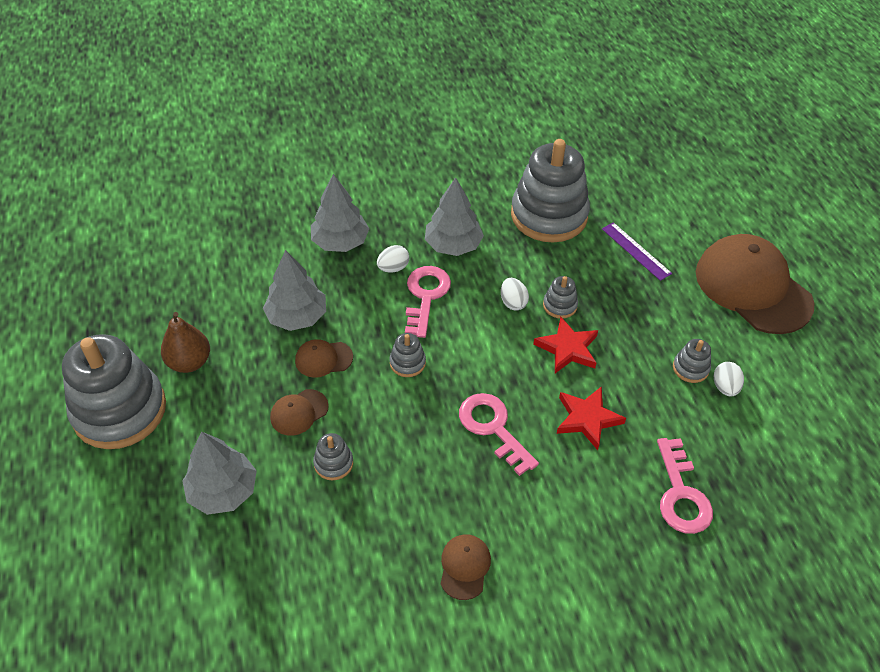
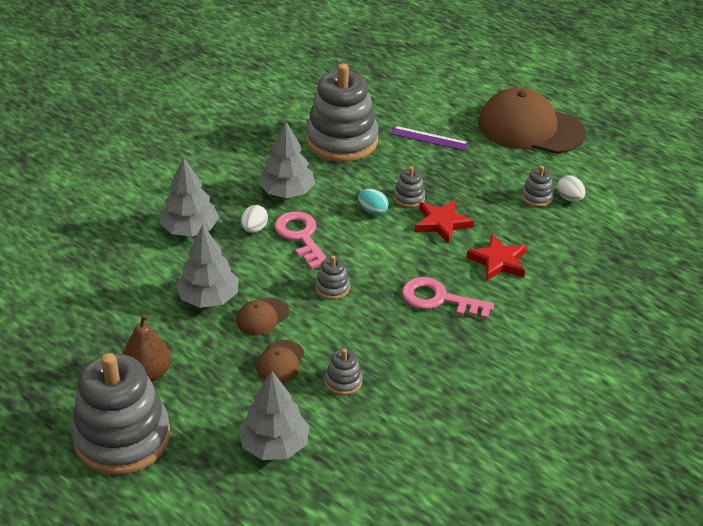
camera: 35 degrees left, 10 degrees down
(464, 567) = (504, 394): brown cap -> none
(513, 302) = (372, 211): white egg -> turquoise egg
(681, 494) = (601, 276): pink key -> none

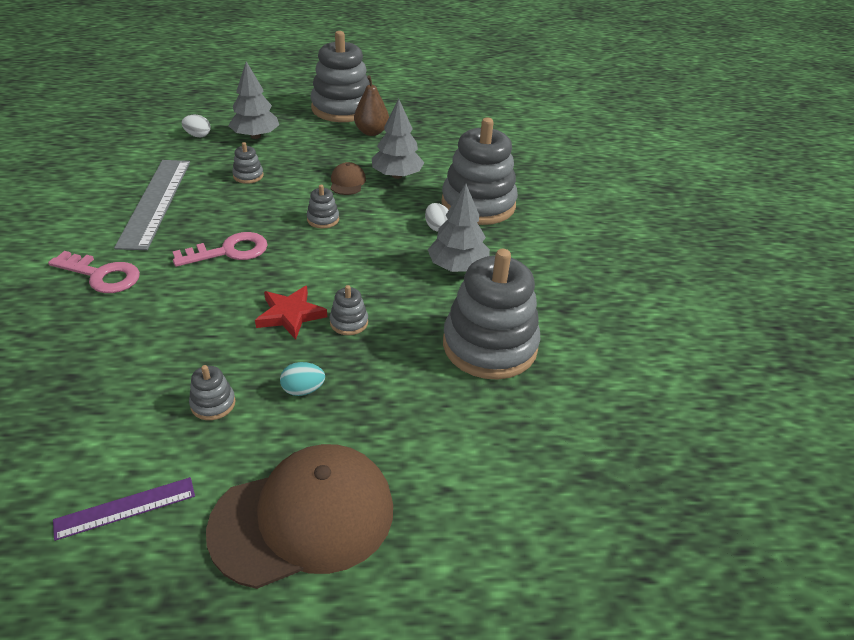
camera: 135 degrees right, 0 degrees up
(190, 230) = (478, 204): grey tree -> grey stacking toy
(280, 362) = (302, 167): brown cap -> none
(301, 237) = (395, 240): pink key -> pink key (101, 275)
(372, 211) = (366, 291): turquoise egg -> turquoise egg (303, 390)
(429, 138) = (410, 409): purple ruler -> purple ruler (125, 508)
(460, 396) = (155, 202): none -> grey ruler
(498, 261) = (201, 308): red star -> none
(569, 198) = (170, 426): white egg -> white egg (198, 135)

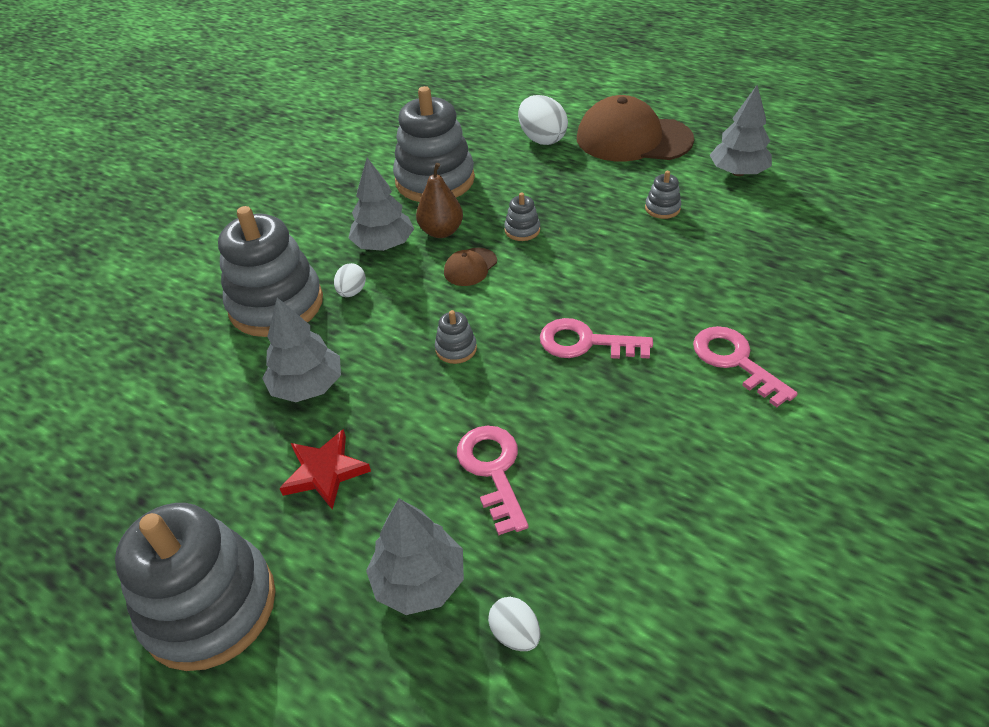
camera: 140 degrees left, 5 degrees up
(125, 508) = (738, 172): purple ruler -> grey tree
(155, 202) = (644, 465): grey ruler -> none
(248, 176) = (493, 470): grey stacking toy -> pink key
(290, 315) = (566, 253): red star -> red star (325, 472)
(303, 390) = (592, 196): turquoise egg -> none
(347, 182) = (376, 400): brown cap -> brown cap (470, 267)
(371, 132) = (239, 502): brown pear -> brown pear (441, 231)
(429, 460) = (542, 139): none -> white egg

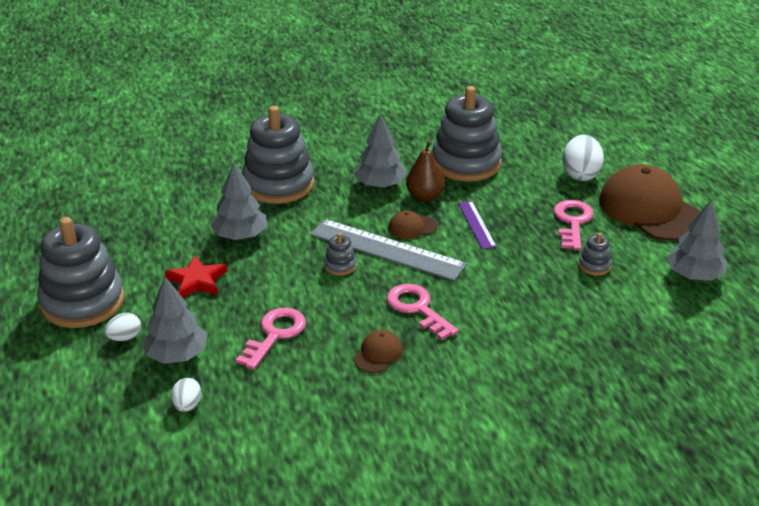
camera: 40 degrees right, 10 degrees down
(352, 292) = (326, 201): white egg -> white egg (125, 337)
(477, 303) = (387, 249): none -> grey ruler
(522, 230) = (476, 224): grey stacking toy -> purple ruler
(616, 414) = (378, 354): none -> brown cap
(735, 361) = (493, 376): pink key -> pink key (572, 222)

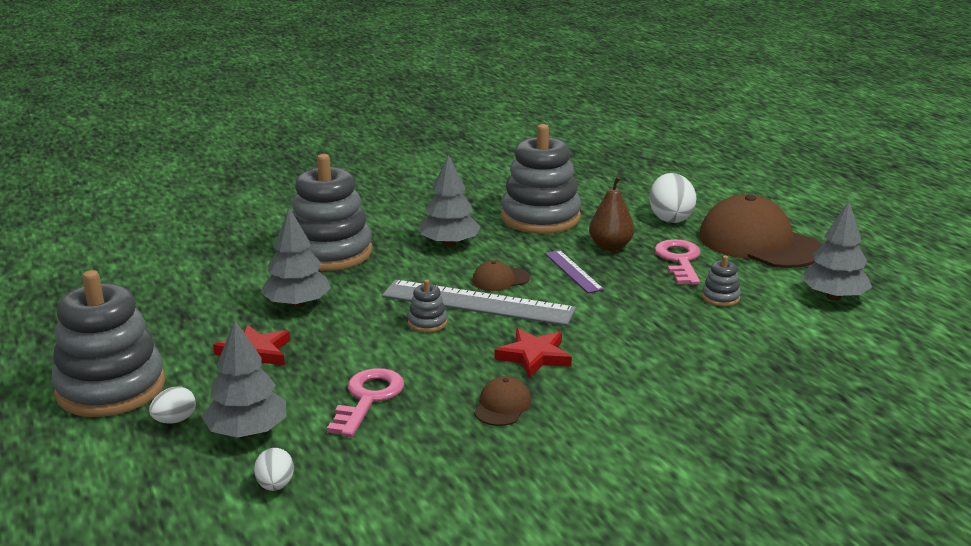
camera: 10 degrees left, 10 degrees down
(417, 309) = (534, 356): pink key -> red star
(425, 197) = (505, 251): brown pear -> brown pear (610, 247)

